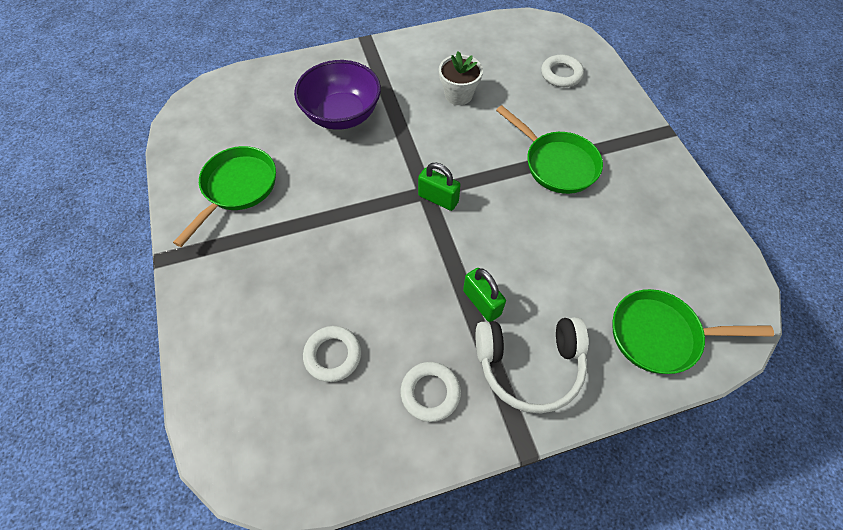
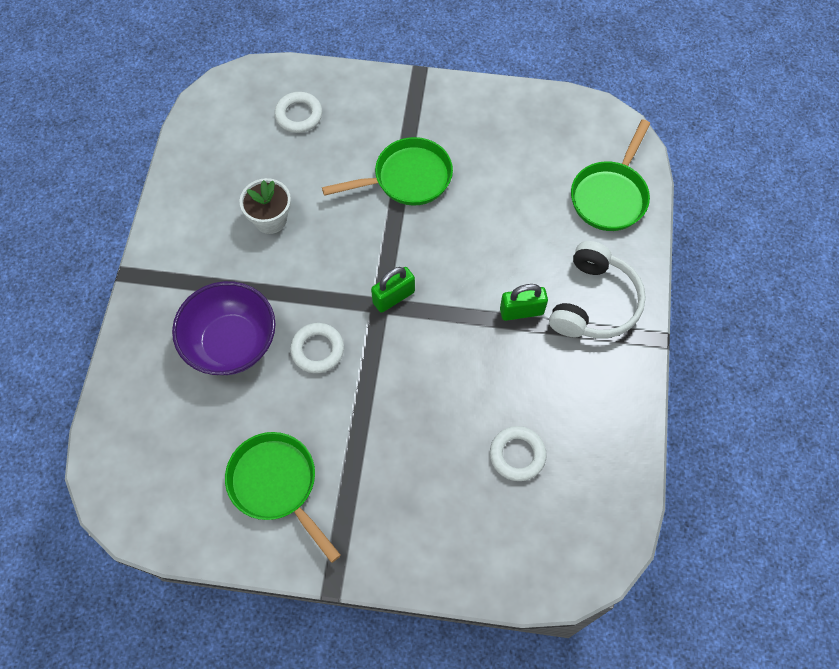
camera: 65 degrees left, 5 degrees up
(430, 393) = (585, 389): white ring -> white ring (317, 350)

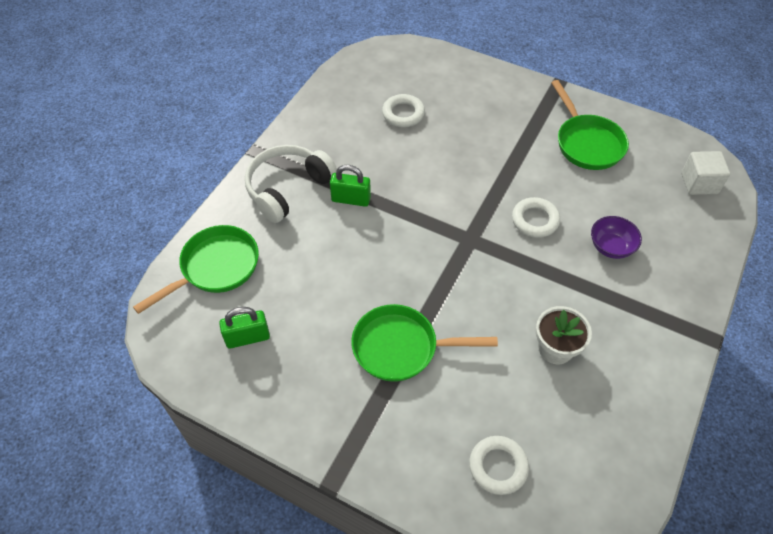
camera: 160 degrees left, 10 degrees down
(135, 466) = (699, 183): none -> white cube
(231, 343) = (611, 247): purple bowl -> purple bowl, size x0.54
(393, 297) = (455, 241): green padlock -> green padlock (247, 338)

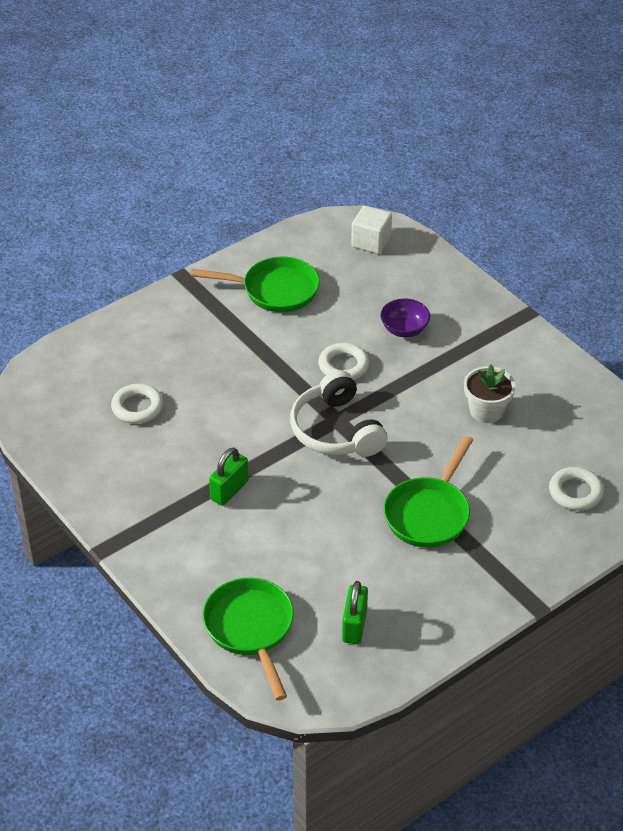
camera: 65 degrees left, 10 degrees down
(287, 188) = (179, 537): white headphones -> white headphones (336, 430)

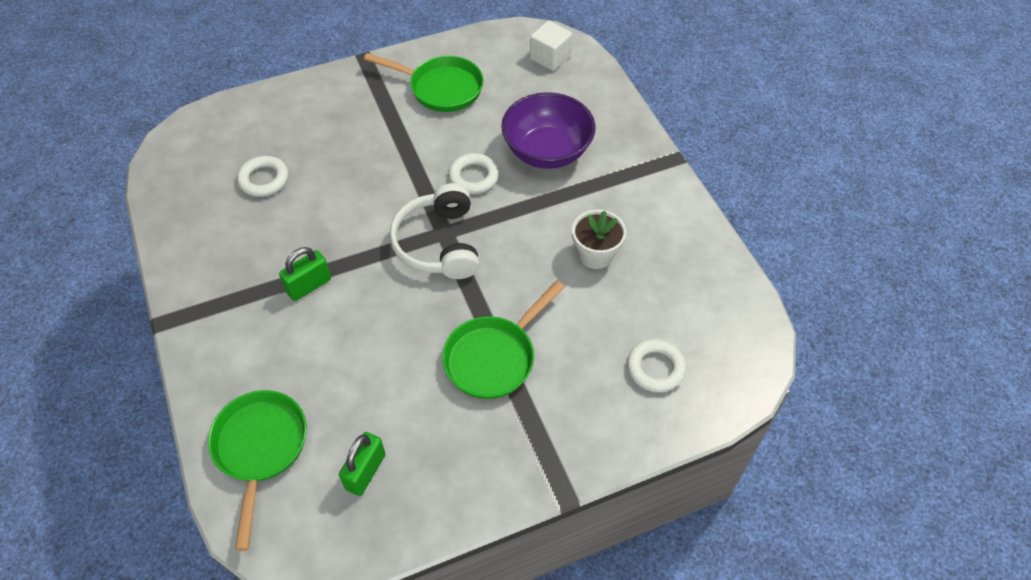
camera: 15 degrees right, 10 degrees up
(404, 329) = (547, 151): purple bowl -> purple bowl, size x1.85

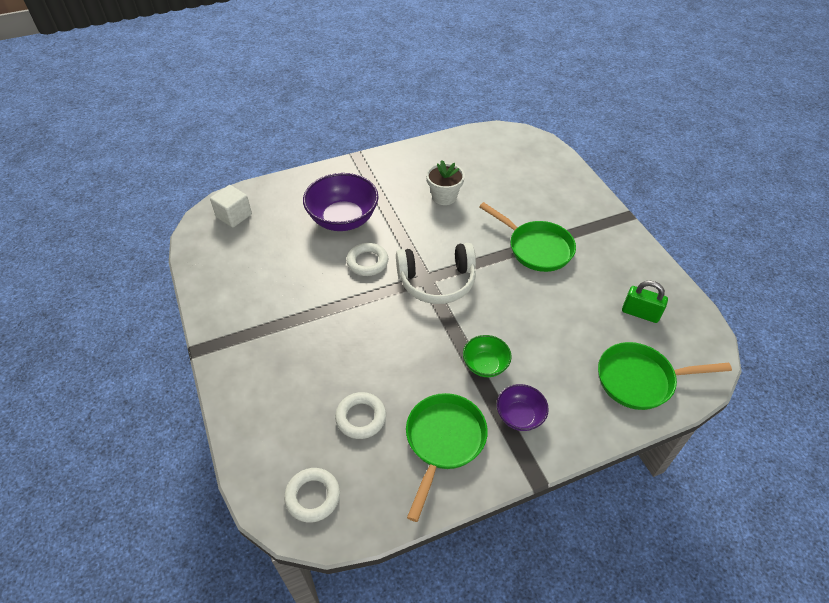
camera: 90 degrees left, 5 degrees down
(237, 313) = (519, 416): none -> purple bowl
(309, 286) = (485, 365): green padlock -> green bowl
(441, 88) = (257, 286): green pan -> green pan (443, 441)
(655, 368) = (532, 174): white ring -> white ring (313, 496)

